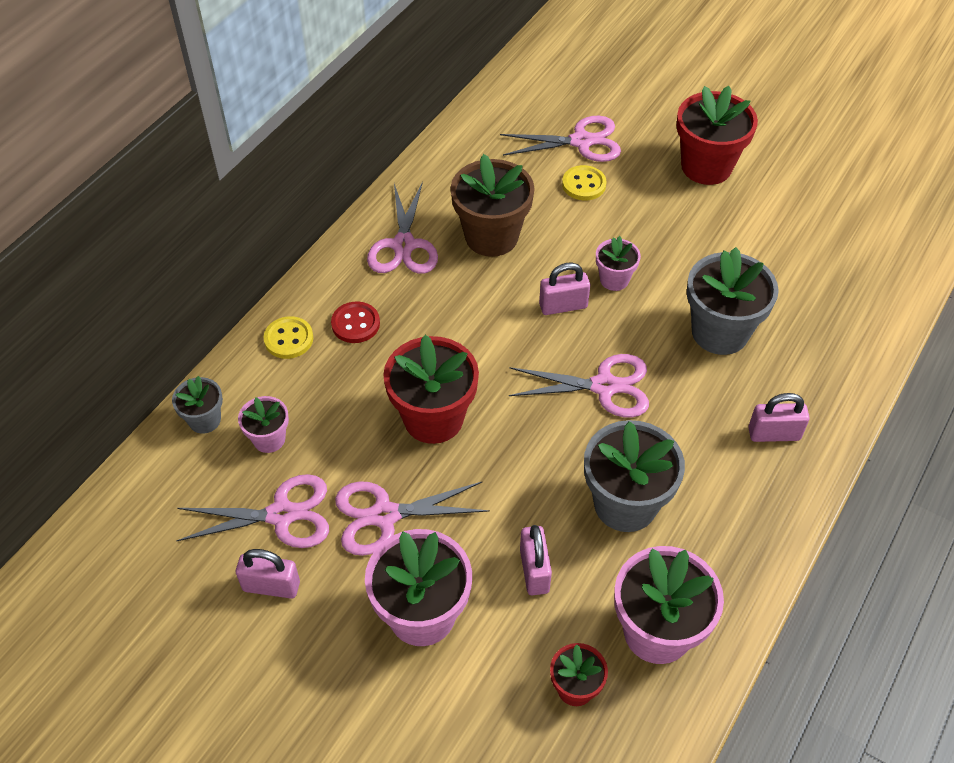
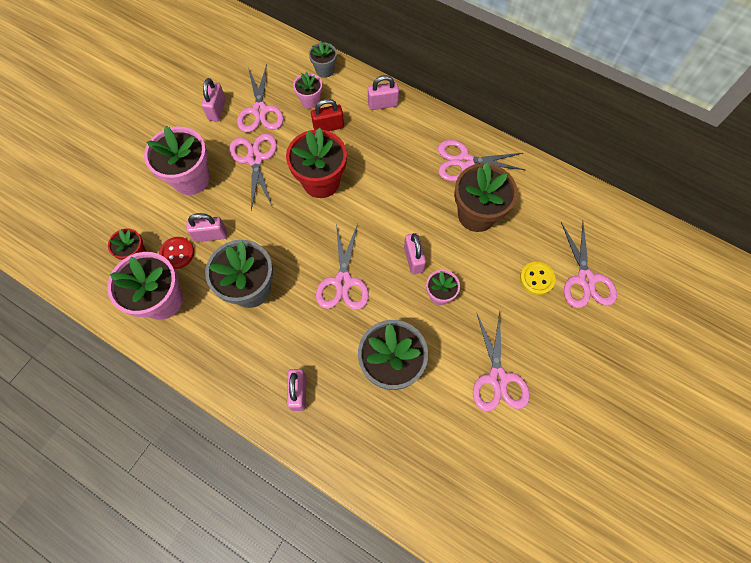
camera: 90 degrees right, 15 degrees up
(288, 339) = (383, 104): yellow button -> pink padlock
(326, 411) = (328, 127): none -> red padlock
(355, 324) = (395, 138): red button -> red button (177, 253)
(706, 167) = (569, 376): red flower pot -> none
(719, 229) = (498, 378): none -> pink scissors

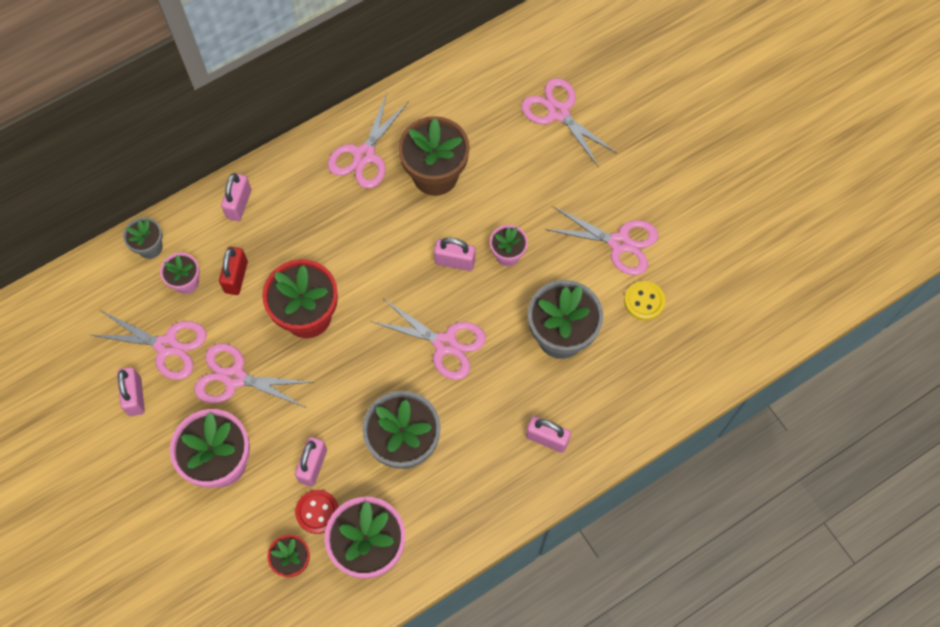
camera: 65 degrees left, 0 degrees up
(217, 110) = (135, 396): pink padlock -> pink padlock turned 45 degrees clockwise
(536, 279) = (536, 155): yellow button -> yellow button (644, 301)
(585, 279) = (558, 112): pink scissors -> pink scissors turned 150 degrees counterclockwise

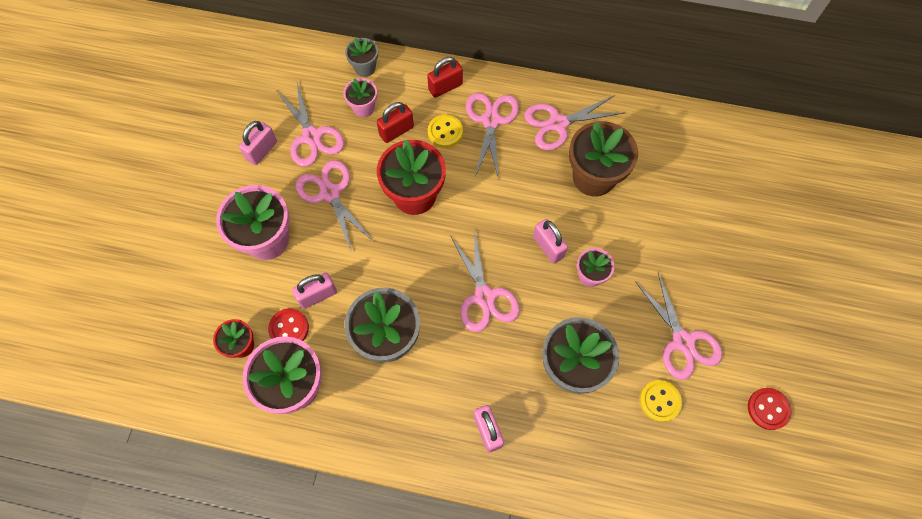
camera: 45 degrees right, 0 degrees up
(239, 204) = (445, 87): pink padlock -> red padlock
(278, 242) = (445, 132): none -> yellow button
(558, 112) = (728, 209): pink scissors -> pink scissors (491, 121)
(719, 238) = (768, 409): none -> red button

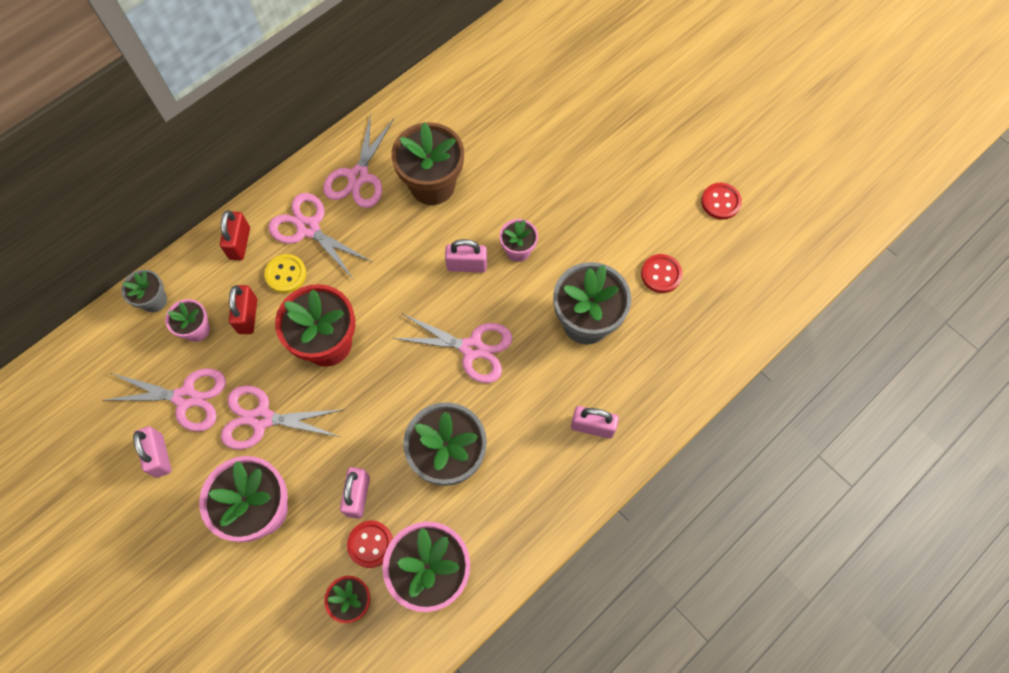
camera: 55 degrees left, 0 degrees up
(659, 401) = (661, 274): yellow button -> red button
(683, 341) = (625, 222): pink scissors -> none

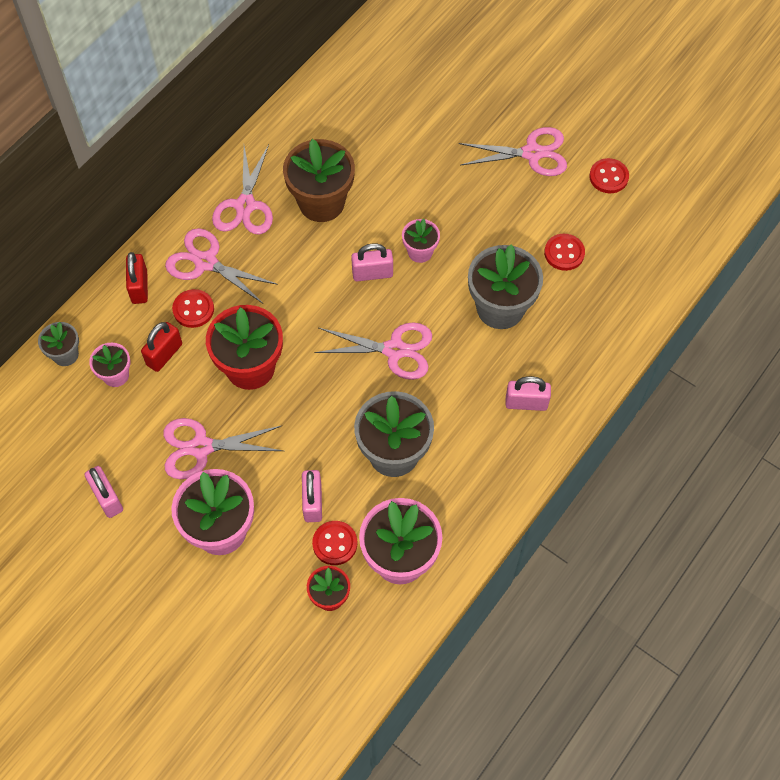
camera: 10 degrees left, 5 degrees down
(186, 398) = (120, 440): pink scissors -> pink scissors (532, 153)
(248, 316) = (164, 354): red padlock -> red padlock turned 45 degrees clockwise
(286, 274) = (193, 309): yellow button -> red button

